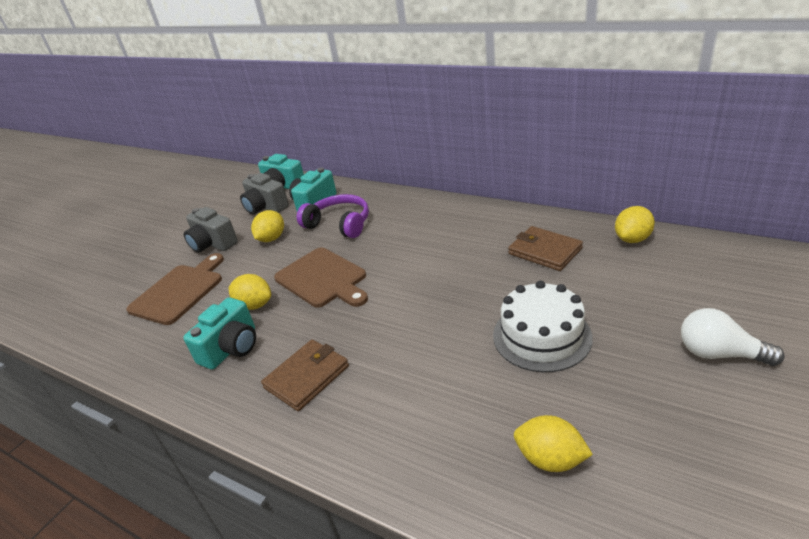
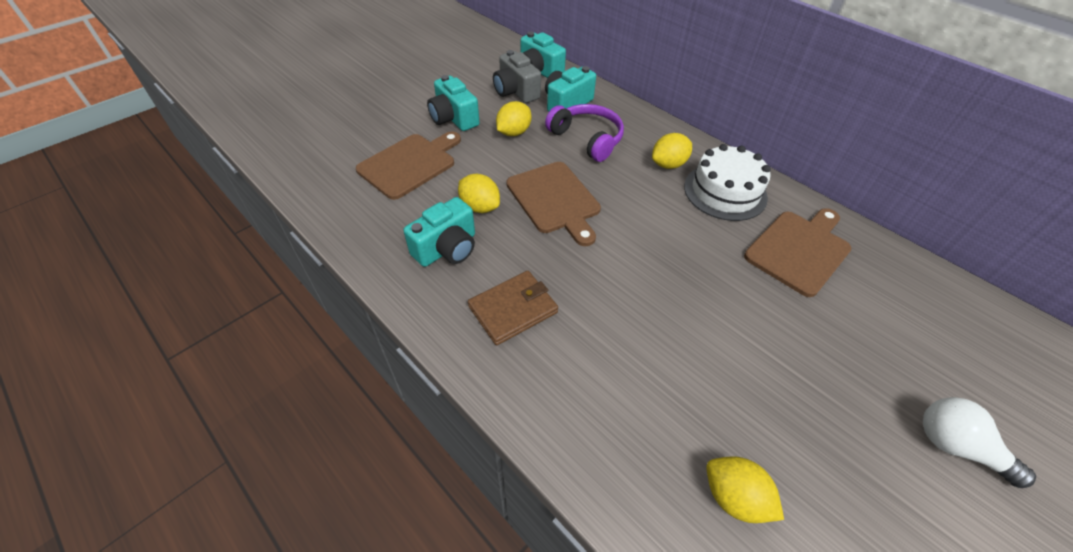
camera: 10 degrees right, 15 degrees up
(213, 244) = (453, 118): grey camera -> turquoise camera
(541, 336) = (766, 352): white cake -> white cake (725, 192)
(544, 251) = (799, 249): brown wallet -> brown cutting board
(632, 239) = (903, 269): yellow lemon -> yellow lemon (668, 164)

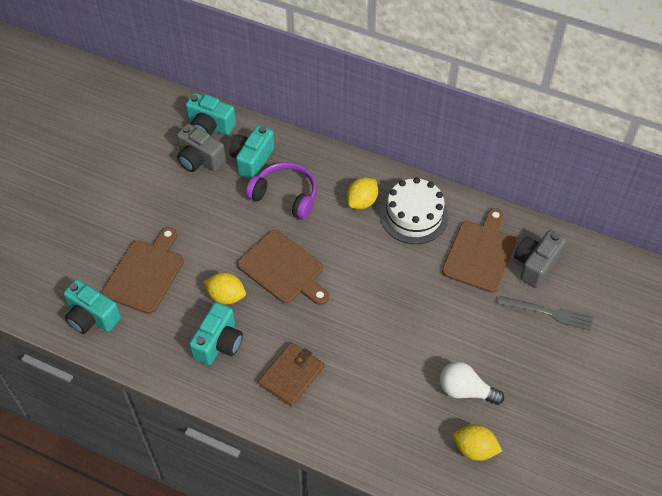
camera: 20 degrees left, 5 degrees up
(453, 118) = (158, 210): turquoise camera -> turquoise camera (92, 317)
(514, 132) = (219, 209): yellow lemon -> none
(873, 283) = (535, 265): none -> grey camera
(887, 345) = (549, 313): none -> grey fork
(956, 447) = (596, 370): white light bulb -> white light bulb (465, 390)

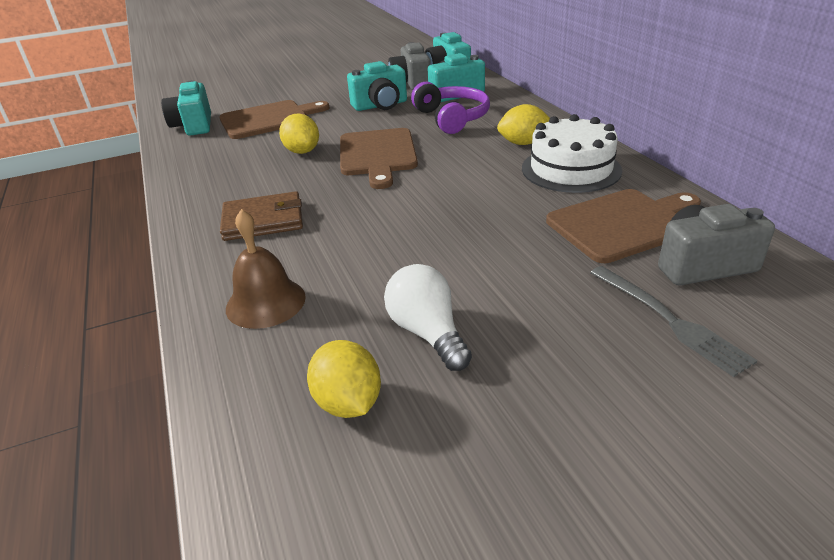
camera: 45 degrees right, 20 degrees down
(219, 343) = (246, 173): turquoise camera -> turquoise camera (380, 105)
(373, 428) = (265, 302): none -> brown bell

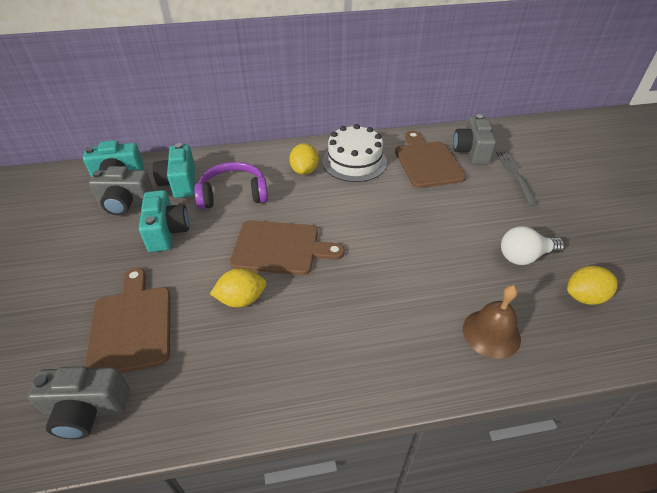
camera: 80 degrees left, 10 degrees up
(193, 125) = (87, 410): turquoise camera -> grey camera
(263, 220) = (371, 333): brown wallet -> none
(671, 321) = (515, 174): grey fork -> grey fork turned 75 degrees counterclockwise

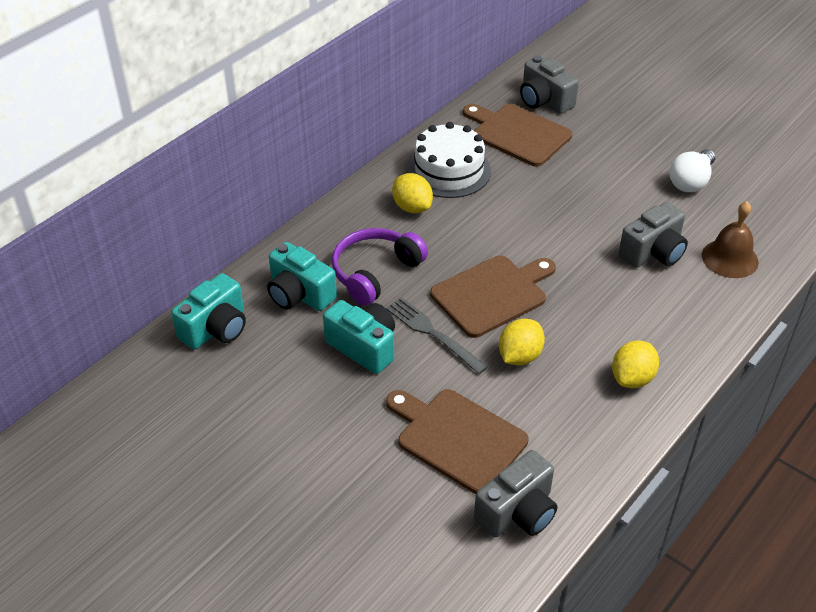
camera: 40 degrees left, 0 degrees up
(126, 203) = (273, 349): grey camera -> grey camera (653, 252)
(515, 174) = (606, 105): grey fork -> grey fork (432, 333)
(584, 297) = (761, 190): yellow lemon -> yellow lemon (632, 378)

